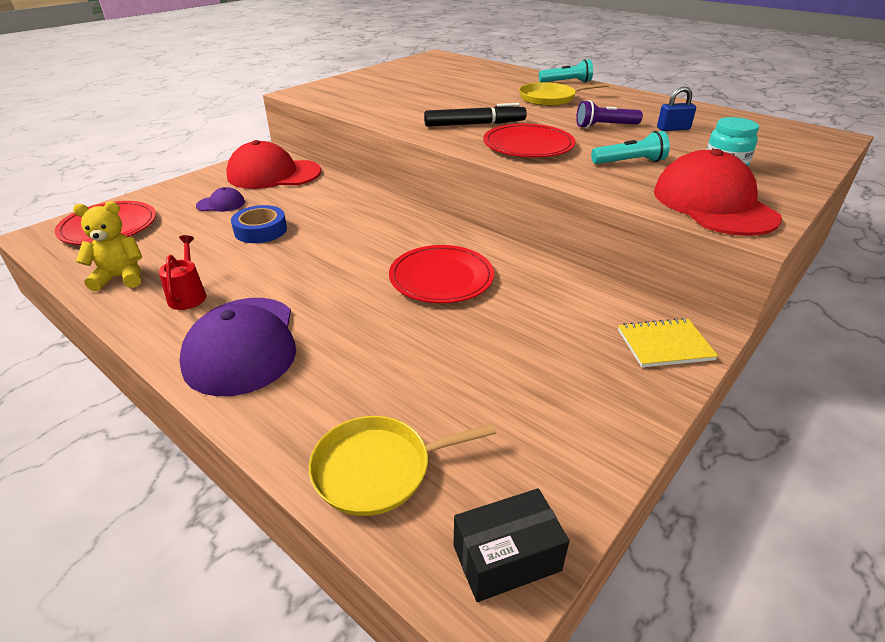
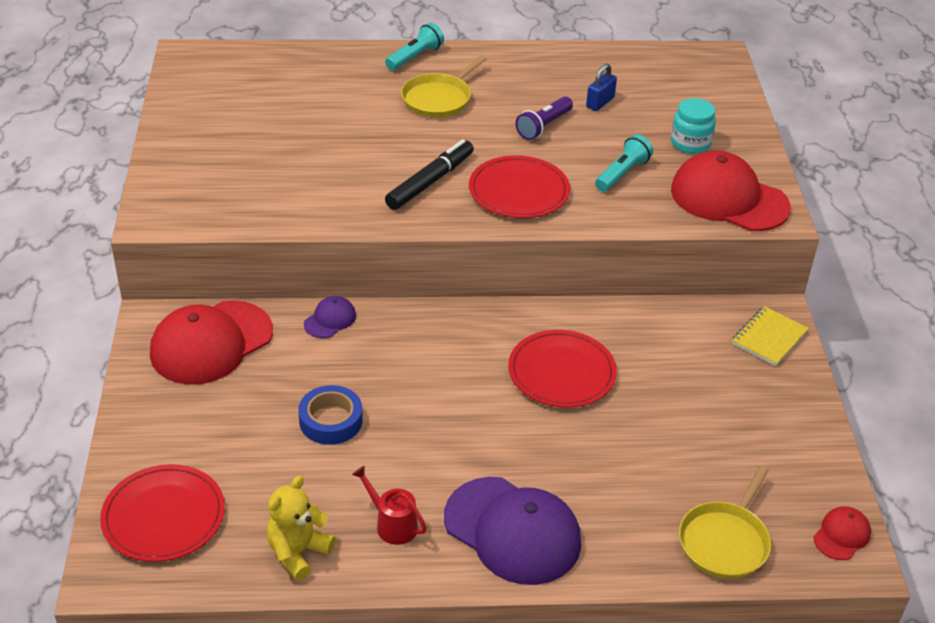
camera: 45 degrees left, 5 degrees up
(221, 204) = (229, 415): purple cap -> purple cap (330, 319)
(506, 558) = (841, 535): black box -> red cap

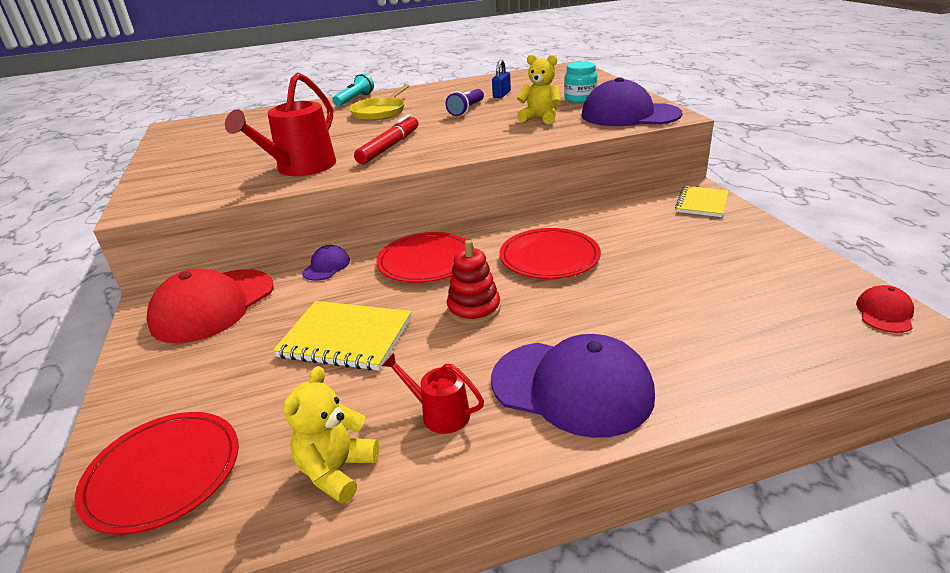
camera: 10 degrees left, 10 degrees down
(326, 195) = (301, 168): none -> red watering can
(331, 420) = (345, 338): blue tape -> yellow notebook
(430, 182) = (389, 147): black marker -> red marker
(460, 419) = (474, 309): none -> red stacking toy
(519, 191) = (465, 139): red plate -> red plate (426, 261)
(622, 174) = (540, 118): turquoise flashlight -> yellow teddy bear
(725, 541) = (786, 344): yellow pan -> none
(729, 198) = (629, 115): red cap -> purple cap

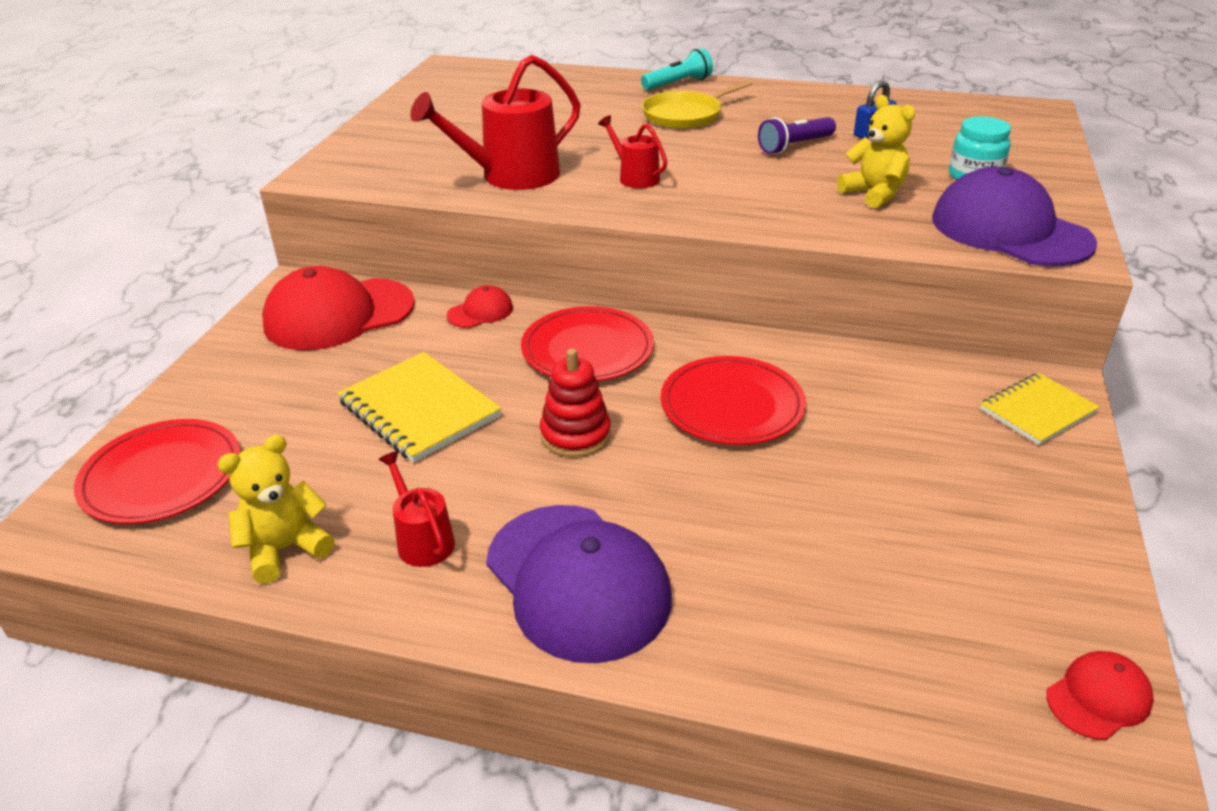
camera: 30 degrees right, 5 degrees up
(326, 266) = (480, 312): purple cap -> red cap
(389, 147) = (635, 177): red marker -> red watering can

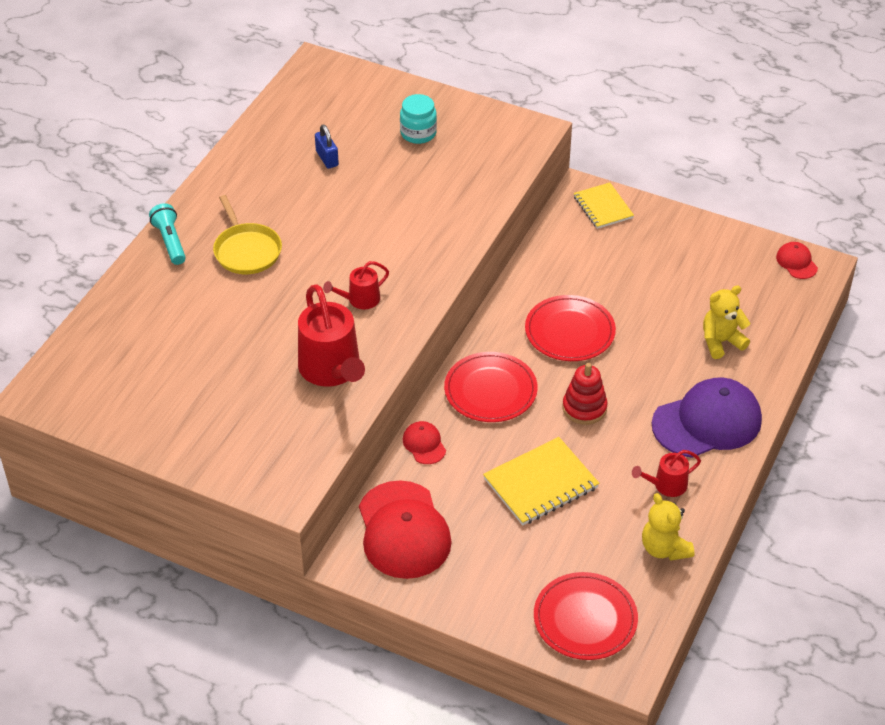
camera: 80 degrees left, 10 degrees up
(795, 146) = (334, 204): purple flashlight -> none
(874, 194) = (429, 187): yellow teddy bear -> yellow teddy bear (721, 342)
(1010, 230) = (498, 144): purple cap -> none

